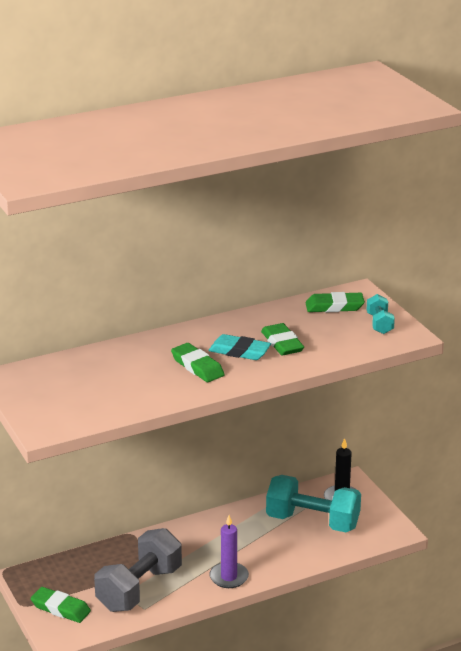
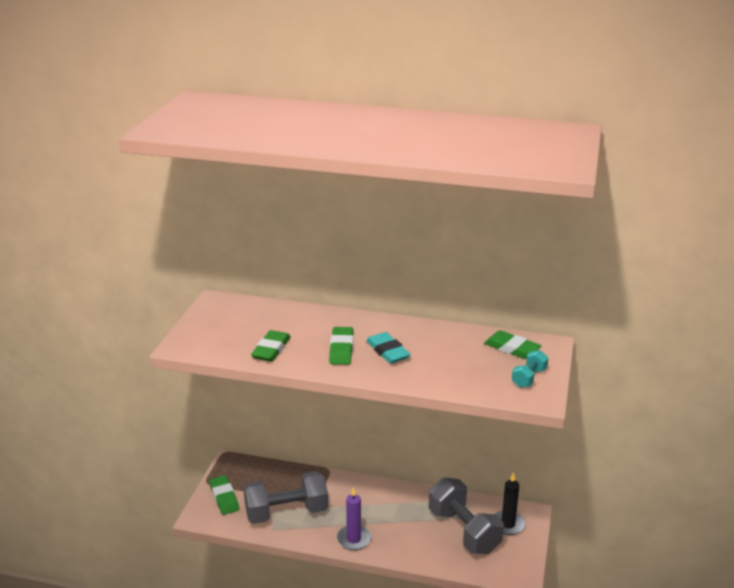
camera: 40 degrees right, 0 degrees up
(282, 343) = (428, 359): green eraser -> green eraser (271, 349)
(312, 522) = (463, 531): turquoise dumbbell -> grey dumbbell

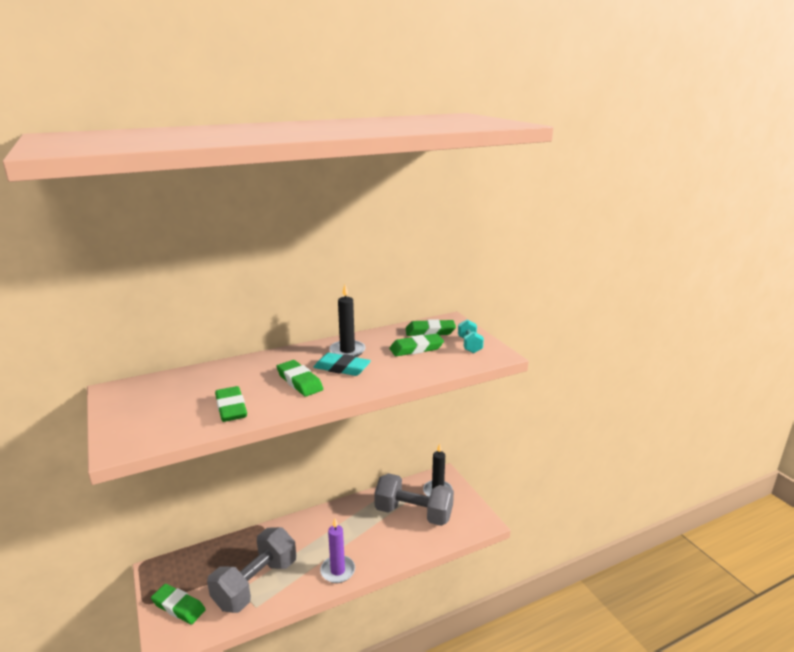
camera: 40 degrees left, 5 degrees down
(412, 337) = (347, 351): none -> black candle
(474, 360) = (416, 348): none -> green eraser

